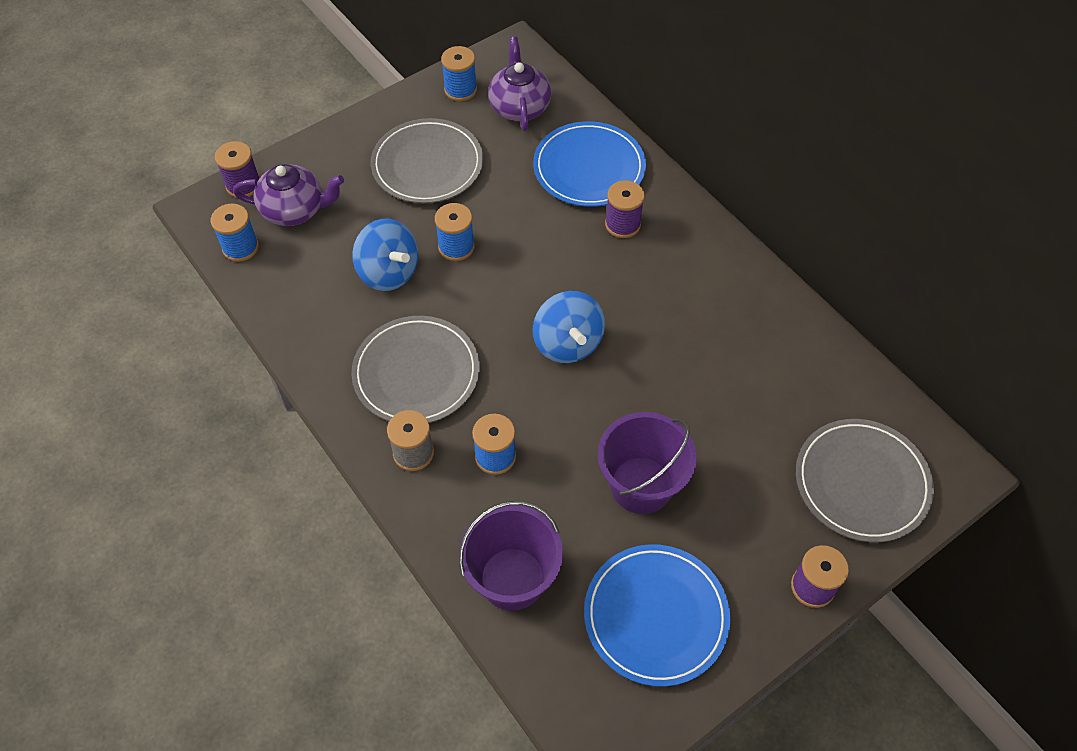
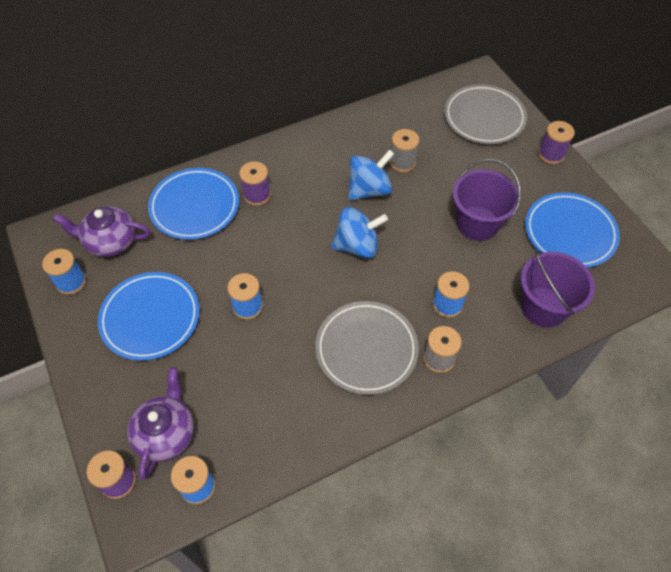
camera: 80 degrees left, 0 degrees up
(388, 272) = (261, 359): blue spinning top -> blue spinning top (369, 190)
(427, 165) = (150, 317): grey plate -> blue plate
(728, 379) = (402, 162): none -> grey spool

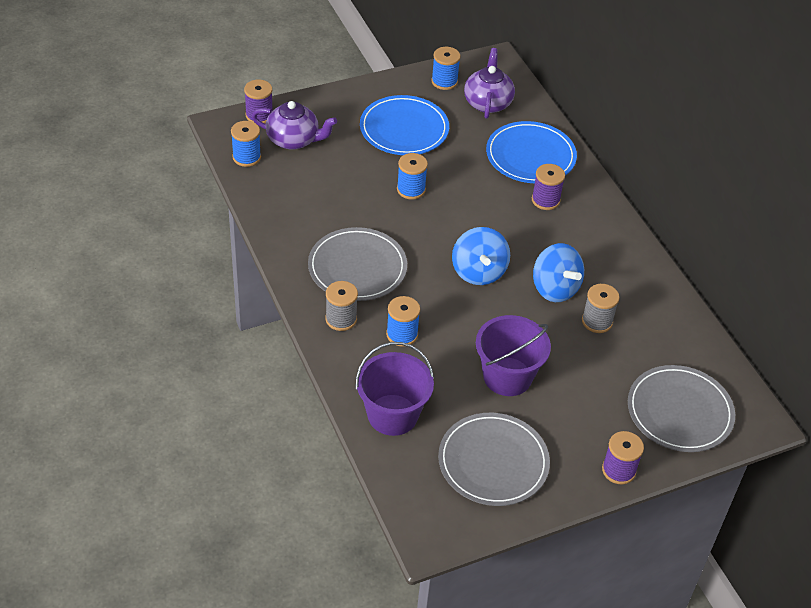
camera: 90 degrees right, 10 degrees down
(570, 232) = (493, 462): blue plate -> grey plate

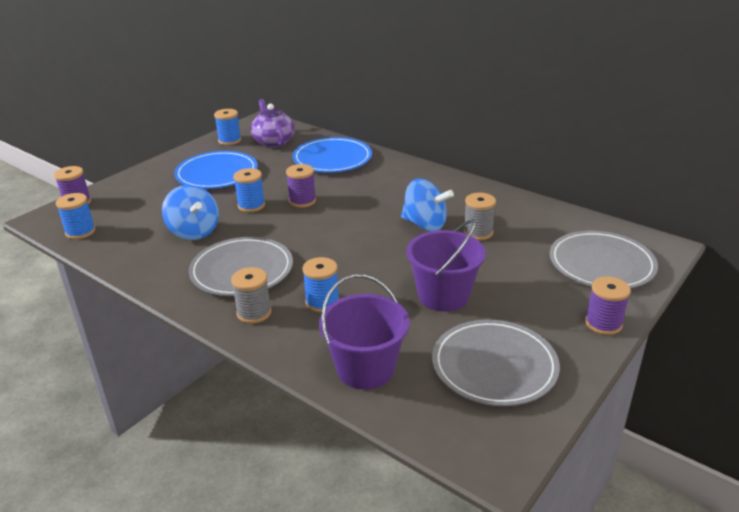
camera: 25 degrees left, 15 degrees down
(294, 140) = (121, 208): purple teapot -> none
(478, 272) = (353, 236): blue spinning top -> blue spinning top (194, 232)
(545, 200) = (367, 178): purple spool -> purple spool (302, 201)

